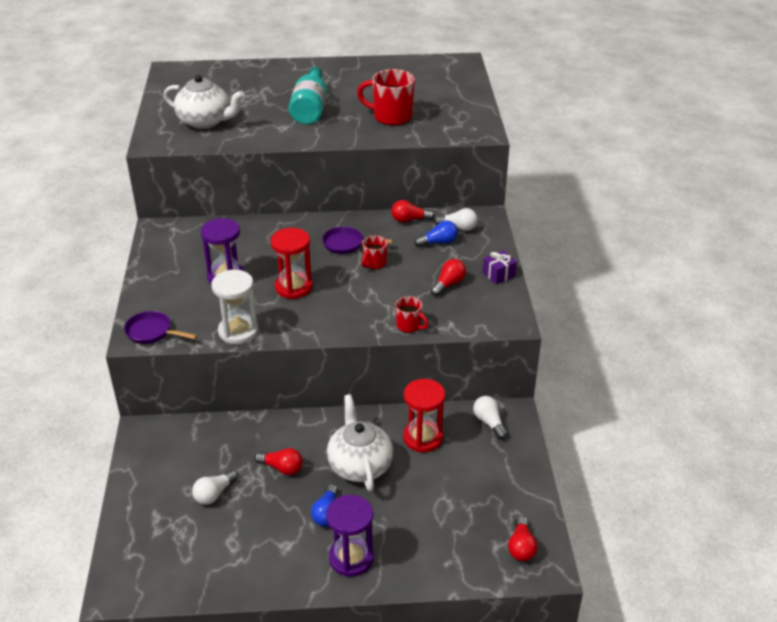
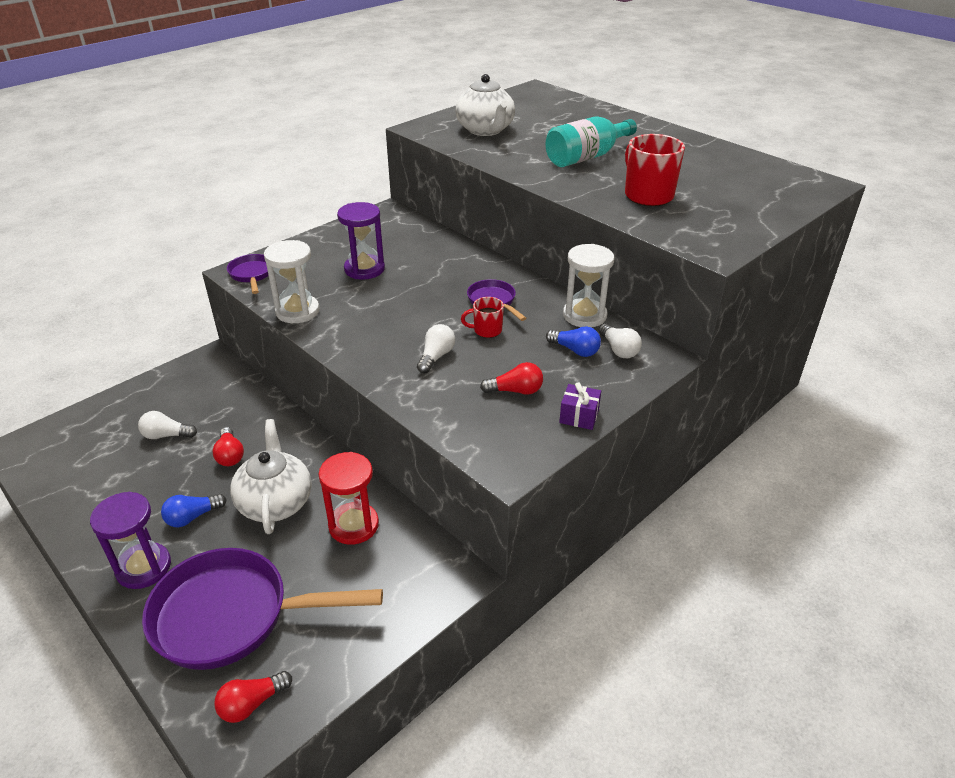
camera: 50 degrees right, 0 degrees up
(293, 287) = (393, 307): red hourglass -> none
(359, 465) = (275, 502): white teapot -> white teapot turned 45 degrees counterclockwise
(409, 220) = (584, 315): red light bulb -> white hourglass
(409, 326) = (416, 400): red mug -> none
(443, 529) = (232, 616): none -> purple pan
(489, 422) = (426, 564): white light bulb -> white light bulb (436, 357)

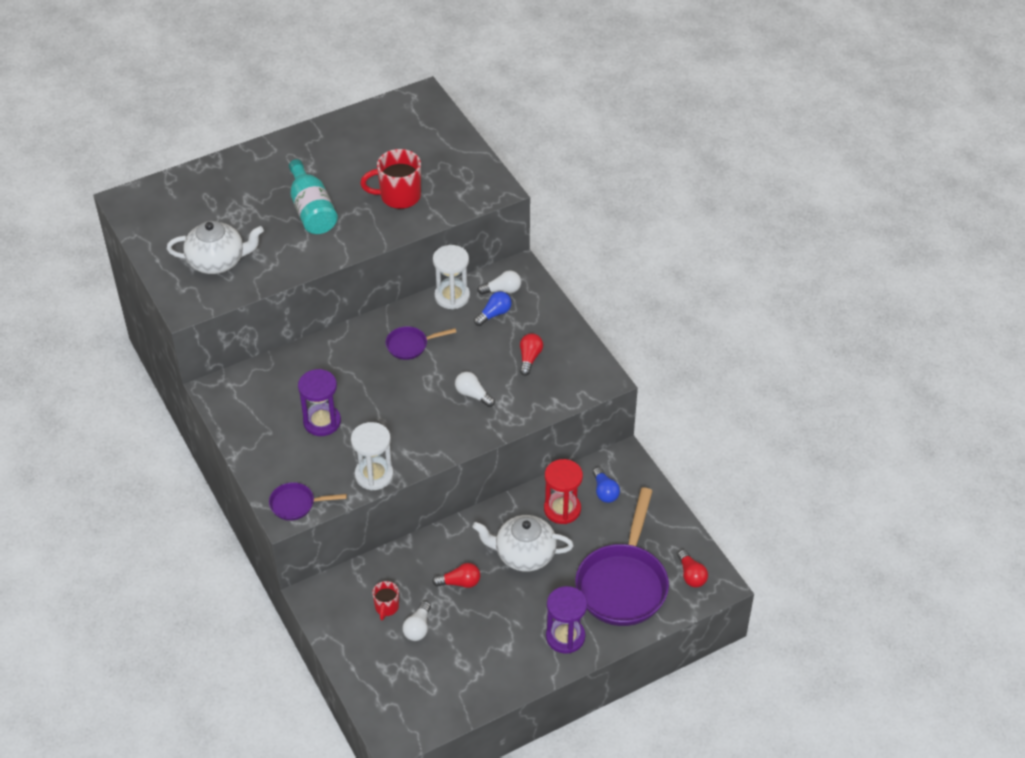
camera: 75 degrees left, 10 degrees up
(192, 517) = (523, 607): blue light bulb -> blue light bulb (604, 491)
(486, 330) = (449, 358): red mug -> red mug (386, 607)
(579, 416) = (567, 332): purple gift -> none

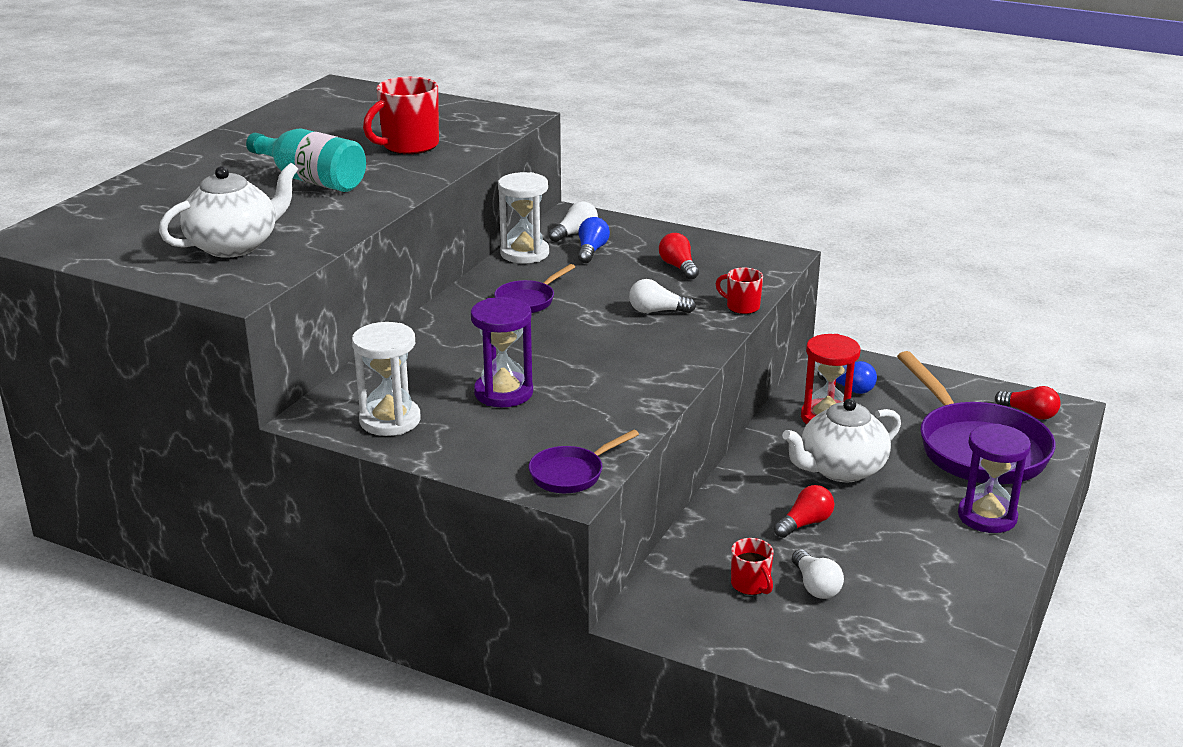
camera: 35 degrees left, 20 degrees down
(374, 475) = (635, 411): white hourglass -> white hourglass (390, 420)
(526, 417) = (741, 307): none -> red mug

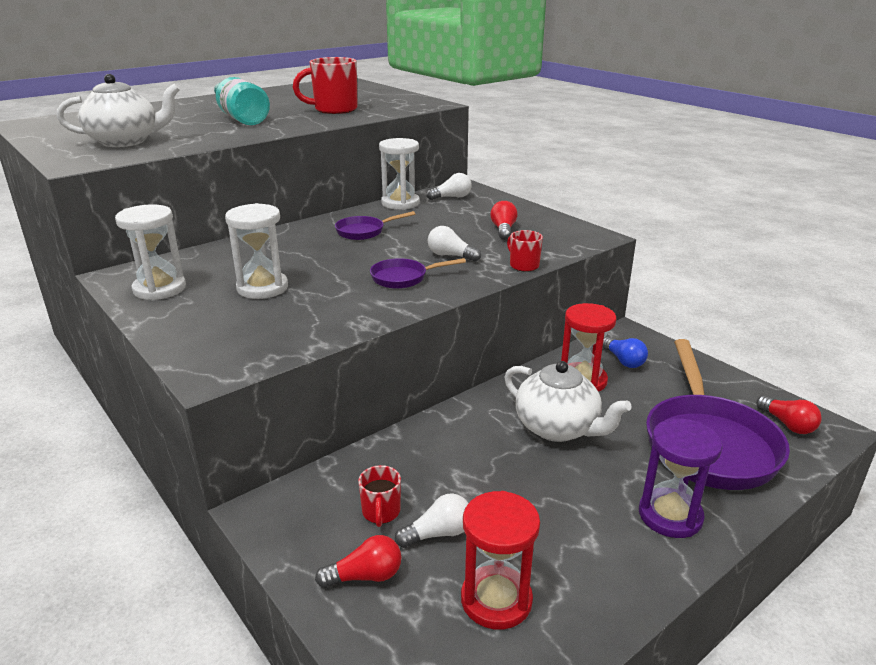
camera: 25 degrees right, 0 degrees up
(503, 393) = (262, 288): purple hourglass -> white hourglass
(571, 474) = (227, 361): purple pan -> purple pan (403, 278)
(591, 251) = (450, 209): blue light bulb -> none
(805, 523) = (482, 468): red light bulb -> red light bulb (365, 576)
(815, 586) = (438, 533): white light bulb -> white light bulb turned 120 degrees counterclockwise
(840, 469) = (558, 428): white teapot -> white teapot turned 135 degrees counterclockwise
(904, 618) = (496, 600): none -> red hourglass

